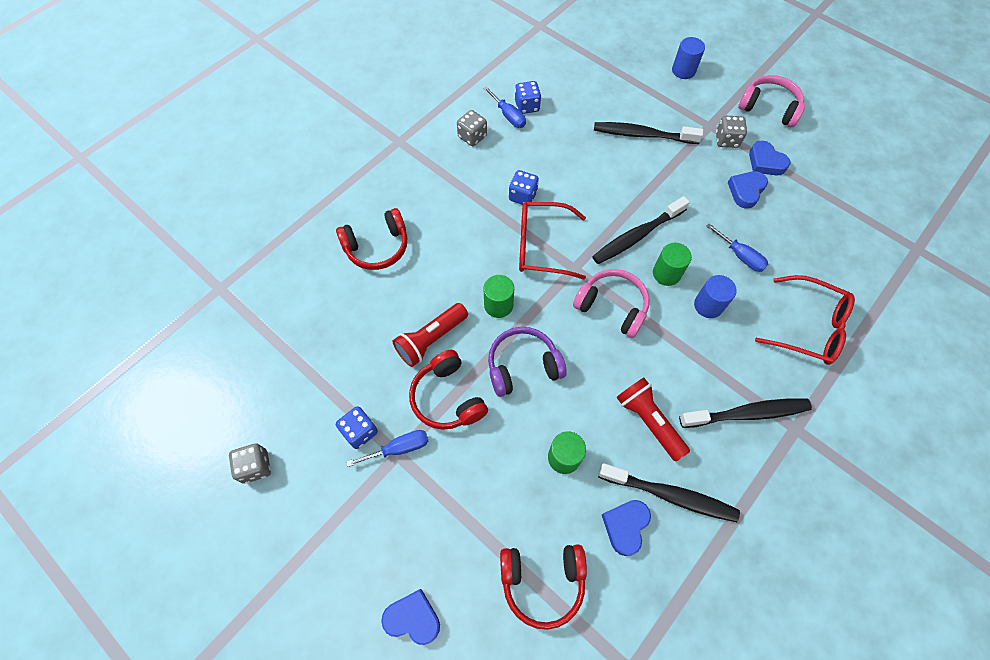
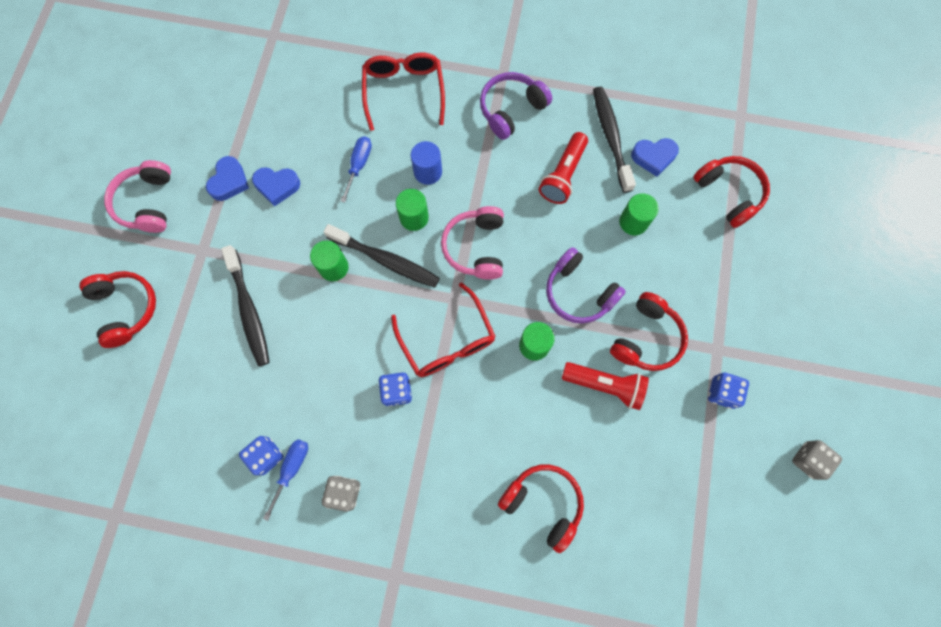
camera: 120 degrees left, 10 degrees up
(399, 448) = (712, 351): blue screwdriver -> none
(413, 618) = (813, 265): blue heart -> none
(649, 199) = (334, 267): none -> green cylinder
(683, 71) = (126, 309): blue cylinder -> red headphones
(726, 140) = (216, 226): grey dice -> none
(747, 413) = (511, 110): black toothbrush -> purple headphones

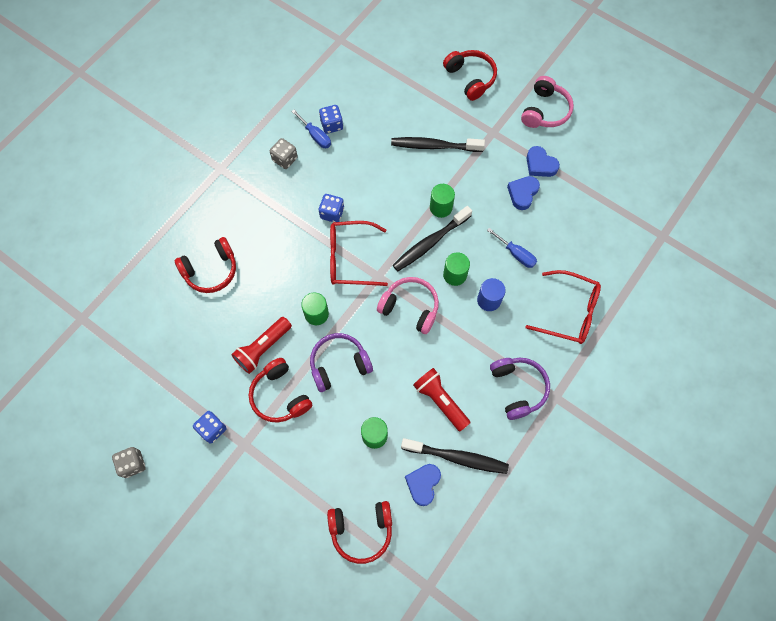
camera: 115 degrees right, 5 degrees down
(126, 309) = (470, 78): red headphones -> red headphones turned 120 degrees counterclockwise
(147, 203) = (545, 111): pink headphones -> pink headphones turned 90 degrees clockwise

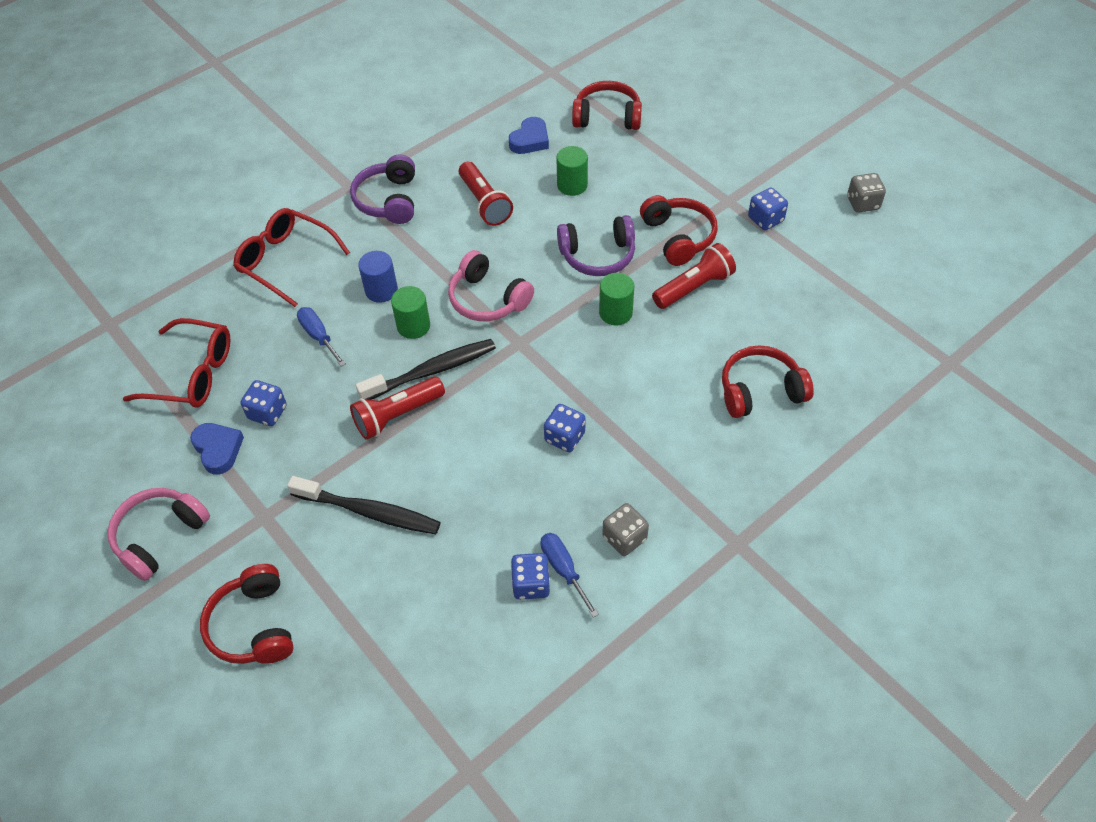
camera: 165 degrees left, 15 degrees down
(351, 258) = (551, 371): red glasses -> red glasses (191, 374)
(441, 207) = (397, 415): green cylinder -> red flashlight
(457, 457) = (484, 154): black toothbrush -> none
(522, 193) = (267, 412): blue heart -> blue dice

